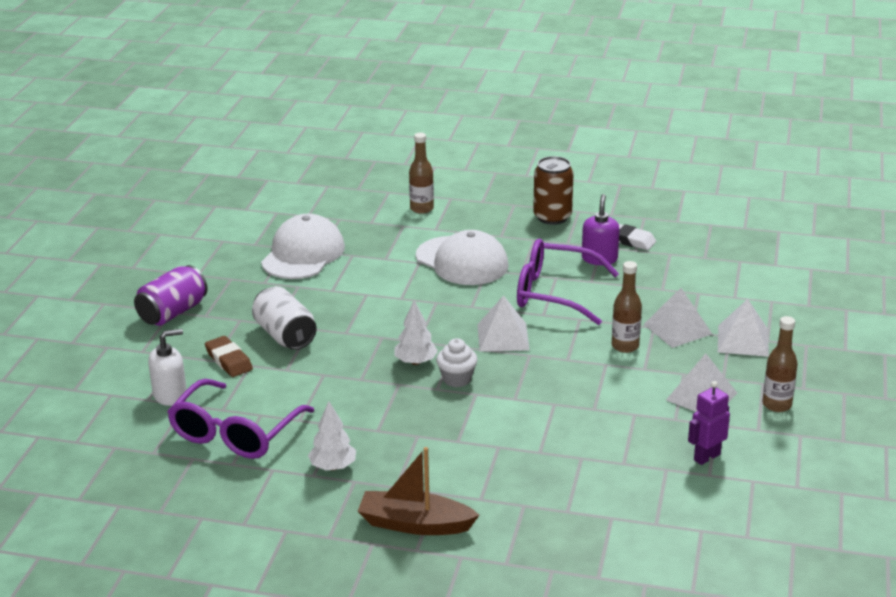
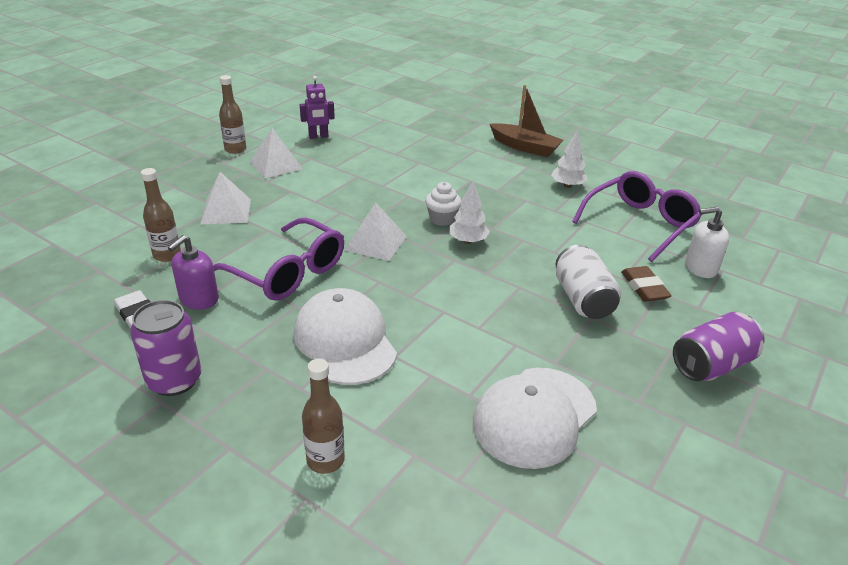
camera: 160 degrees left, 5 degrees up
(552, 217) = (174, 380): brown can -> purple can
(625, 346) = (284, 209): brown bottle -> brown bottle (167, 255)
(743, 340) = (191, 190): white pyramid -> none

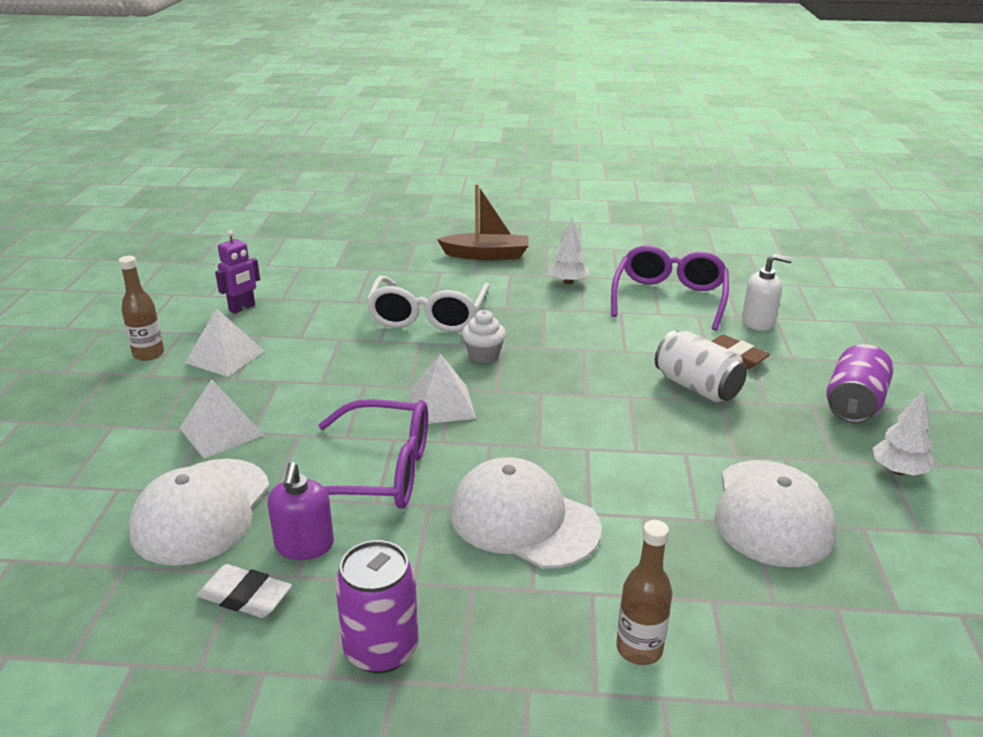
camera: 30 degrees left, 5 degrees down
(167, 255) = (202, 511): brown bottle -> white cap
(432, 179) = (428, 316): none -> white glasses
(468, 241) = (533, 369): white tree -> white tree (898, 471)
(700, 268) = (758, 322): white soap dispenser -> white soap dispenser turned 135 degrees counterclockwise

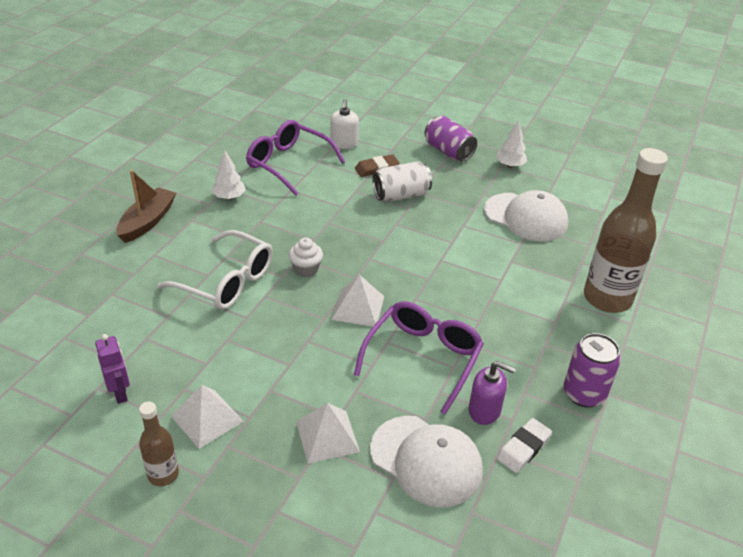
camera: 70 degrees left, 10 degrees up
(523, 520) = (497, 307): white cap -> none
(639, 649) = (607, 298): brown bottle -> brown bottle, size x2.04
(758, 322) = (344, 144): white soap dispenser -> white soap dispenser turned 150 degrees clockwise

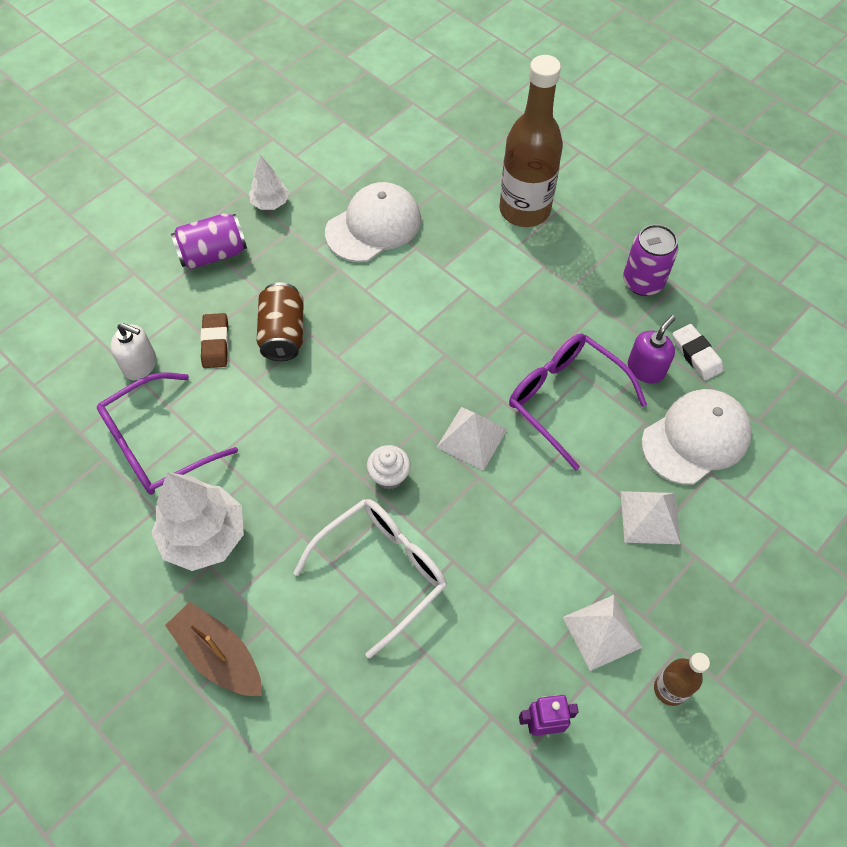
camera: 70 degrees left, 20 degrees up
(229, 197) = (204, 536): white tree -> white tree, size x1.85
(401, 195) = (283, 333): white can -> brown can

